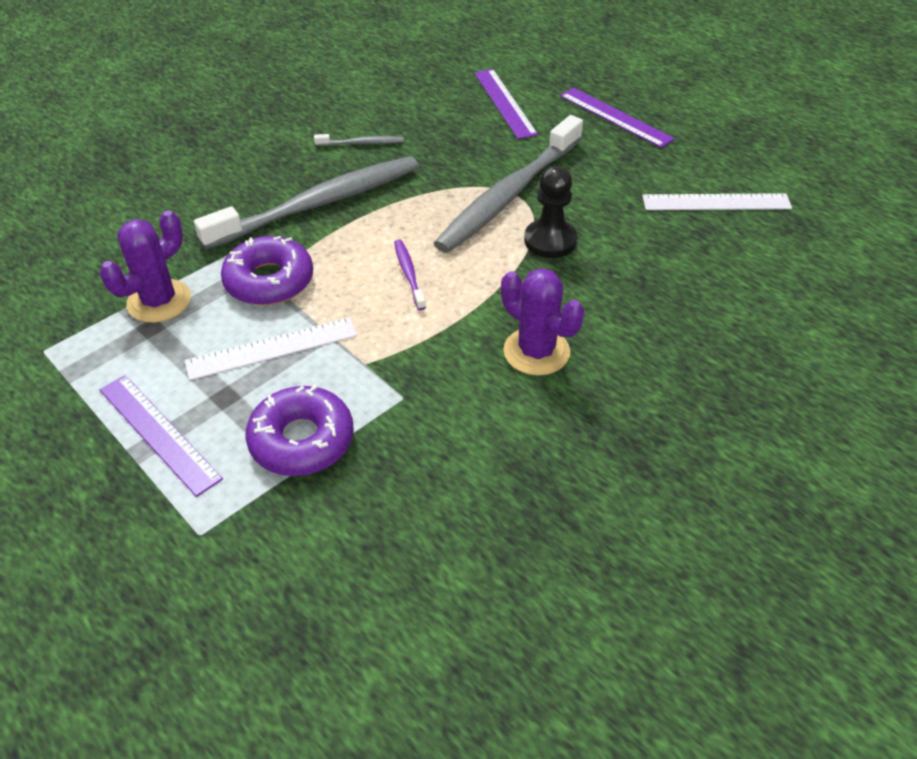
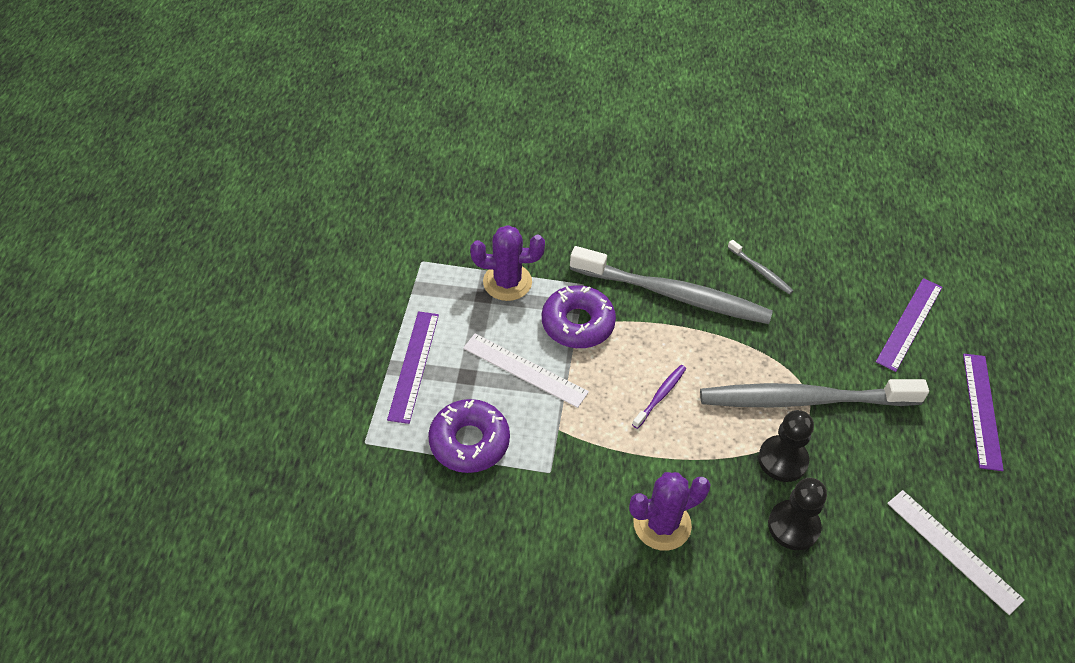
camera: 50 degrees right, 5 degrees up
(536, 351) = (662, 524): purple cactus -> purple cactus turned 60 degrees clockwise
(616, 272) = (793, 526): none -> black pawn

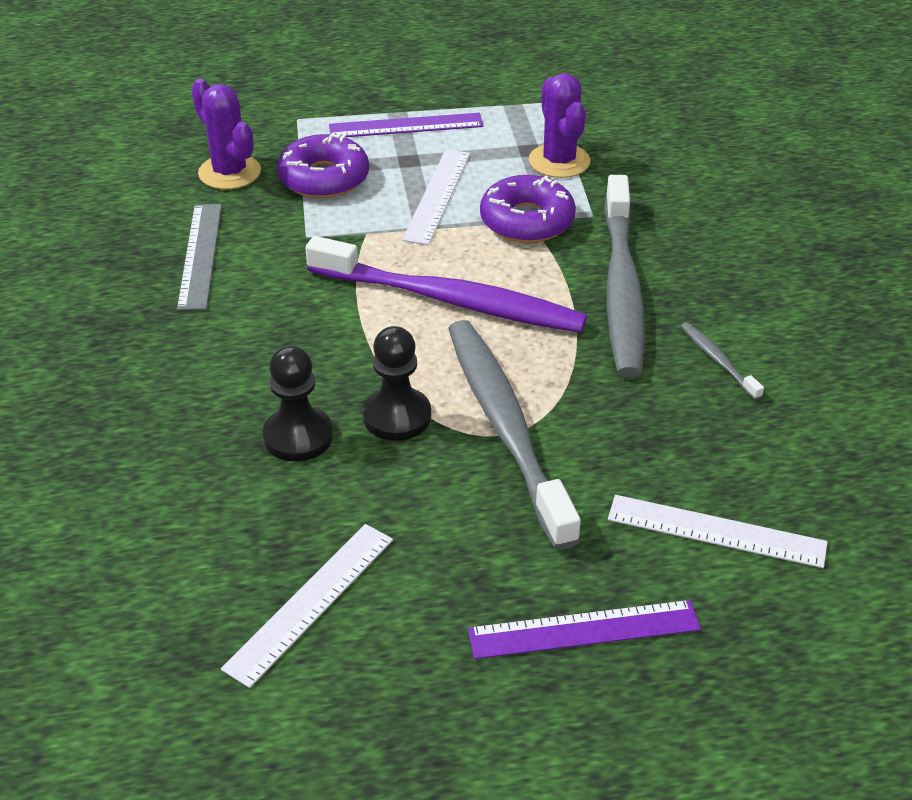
camera: 75 degrees right, 10 degrees down
(551, 557) = (200, 255): none -> grey ruler
(660, 396) = (449, 300): purple toothbrush -> purple toothbrush, size x2.46
(662, 524) = (265, 327): purple cactus -> purple cactus (229, 172)
(760, 271) = (718, 361): grey toothbrush -> grey toothbrush turned 120 degrees clockwise
(909, 324) = (716, 531): purple ruler -> white ruler

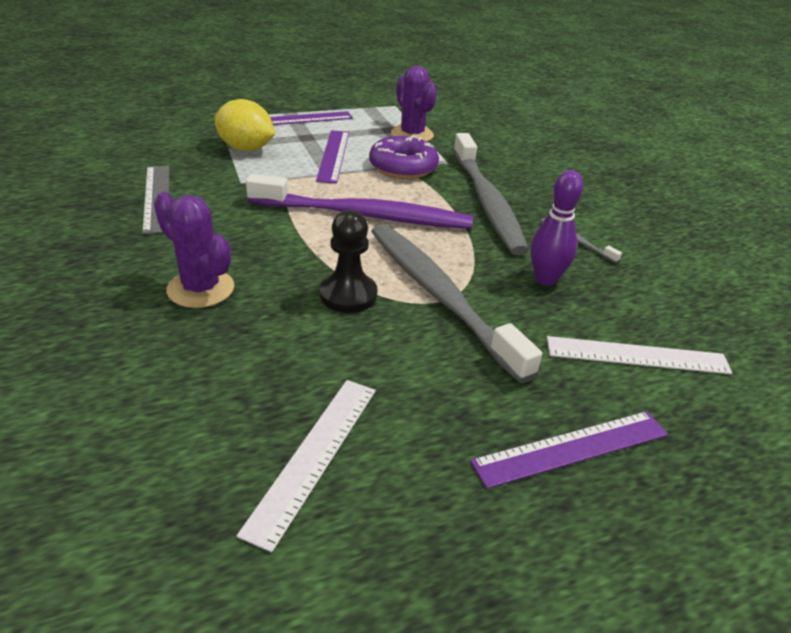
camera: 15 degrees left, 5 degrees down
(229, 172) = (172, 148): purple cactus -> purple cactus (201, 289)
(298, 436) = (267, 316): black pawn -> none
(324, 178) = (246, 148): purple donut -> yellow lemon
(437, 196) = (333, 155): white ruler -> purple ruler
(650, 415) = (545, 279): none -> purple bowling pin

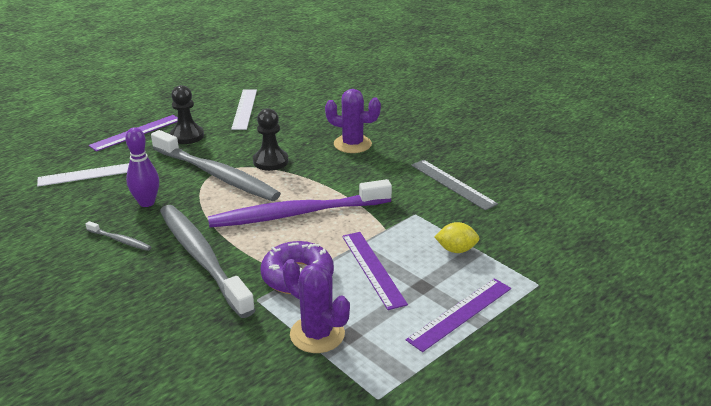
camera: 160 degrees right, 5 degrees down
(246, 148) = (456, 250): yellow lemon -> yellow lemon, size x0.62
(466, 401) = (187, 136): none -> black pawn

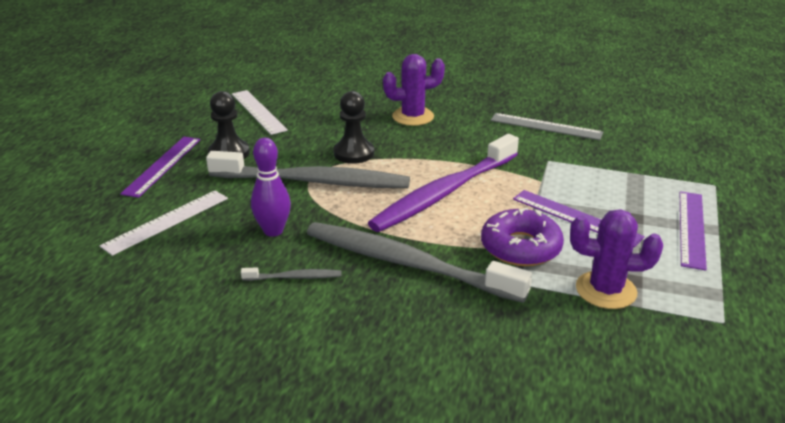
camera: 30 degrees left, 0 degrees up
(456, 250) = (620, 179): yellow lemon -> none

